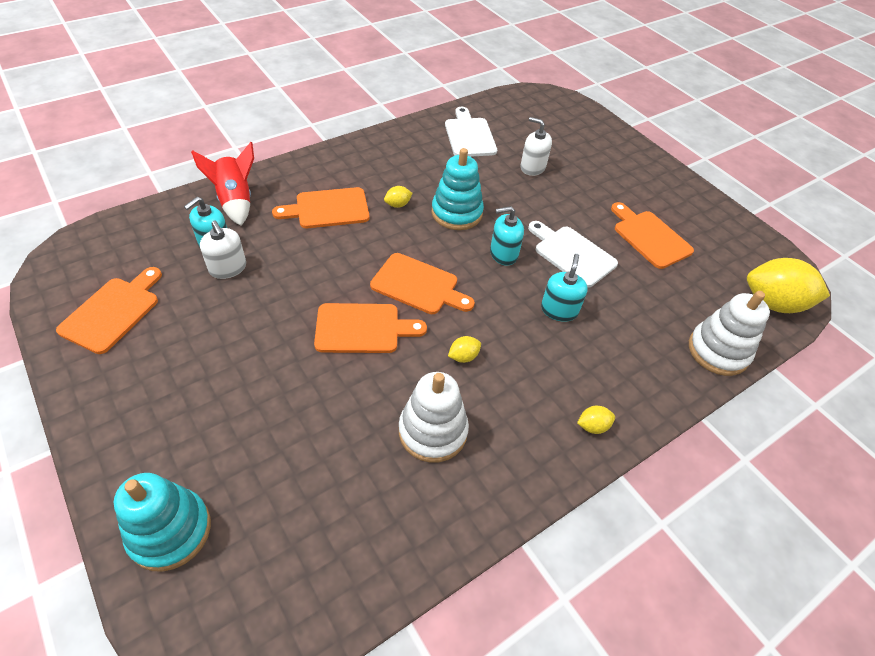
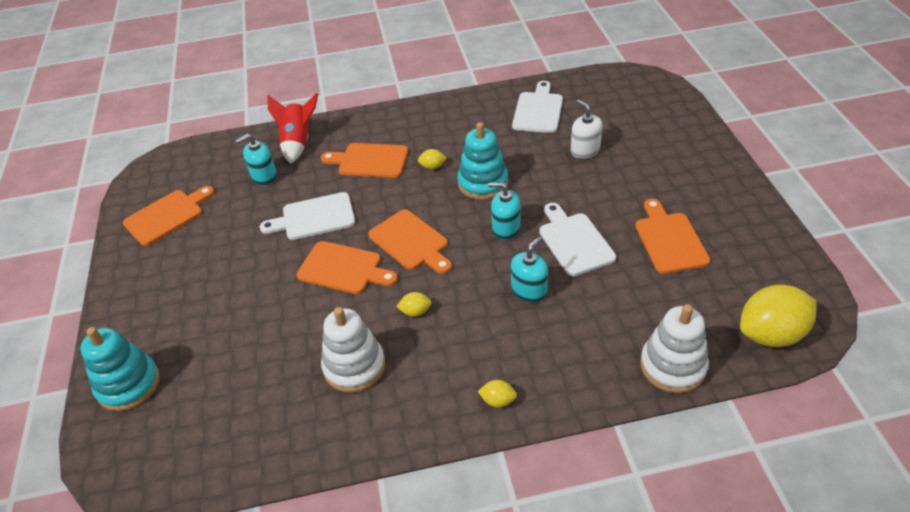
camera: 30 degrees right, 5 degrees down
(228, 268) = (264, 197): white soap dispenser -> none
(299, 279) = (314, 217): none -> white cutting board
(773, 303) = (771, 334): yellow lemon -> yellow lemon turned 60 degrees counterclockwise

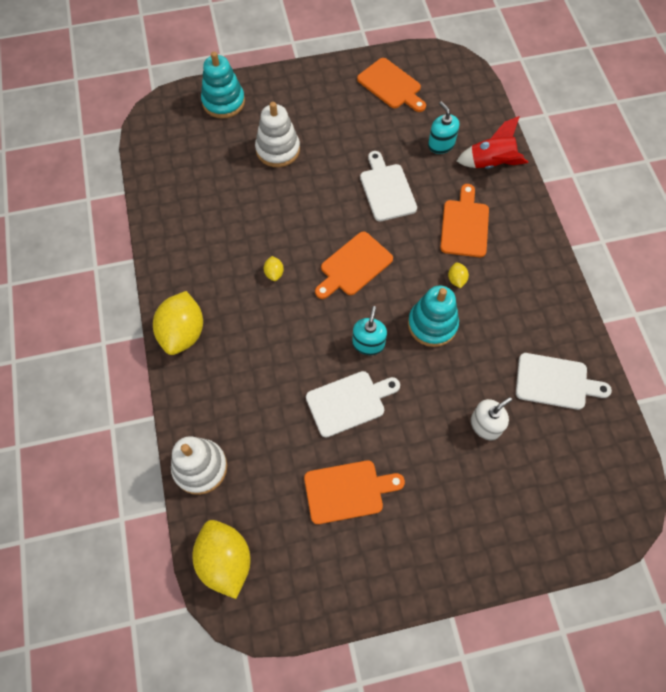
camera: 85 degrees right, 20 degrees up
(343, 269) = (324, 218): orange cutting board -> none
(354, 366) = (224, 235): white stacking toy -> white stacking toy (278, 150)
(498, 400) = (183, 333): yellow lemon -> yellow lemon, size x2.31
(529, 291) = (290, 360): turquoise soap dispenser -> none

